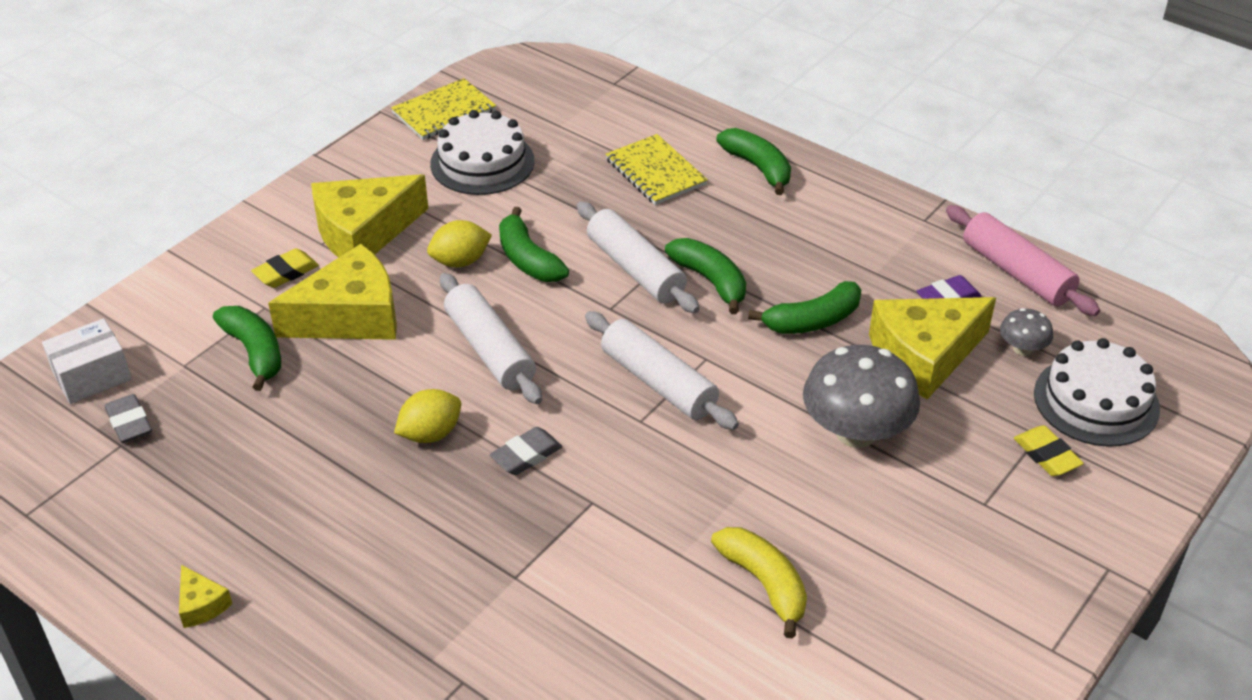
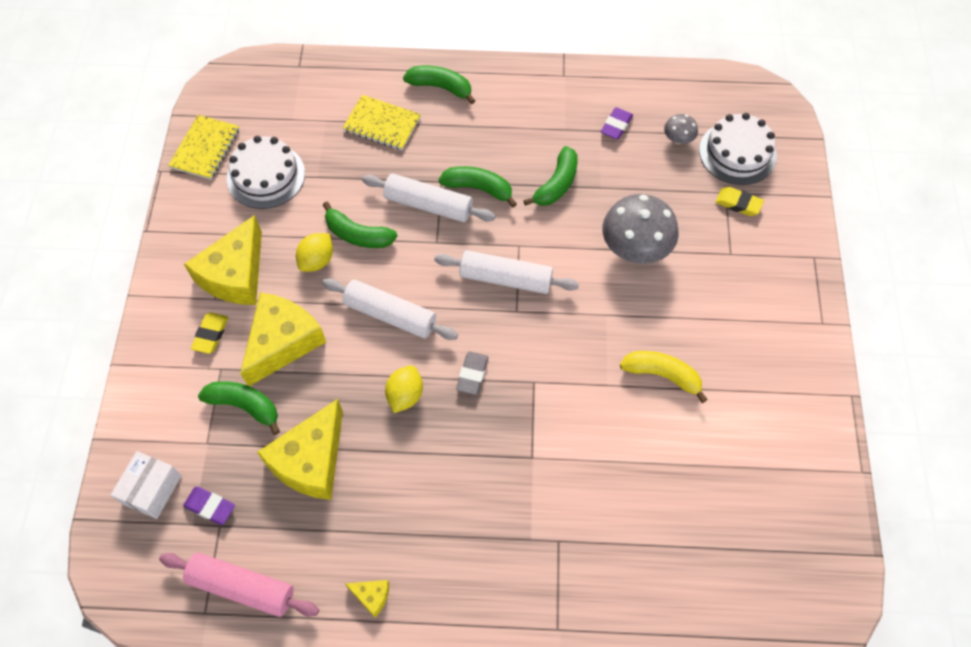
camera: 35 degrees left, 20 degrees up
(129, 423) = (210, 506): grey eraser -> purple eraser
(924, 356) = (632, 174): yellow cheese -> yellow cheese (311, 460)
(1016, 272) = (638, 87): pink rolling pin -> pink rolling pin (242, 587)

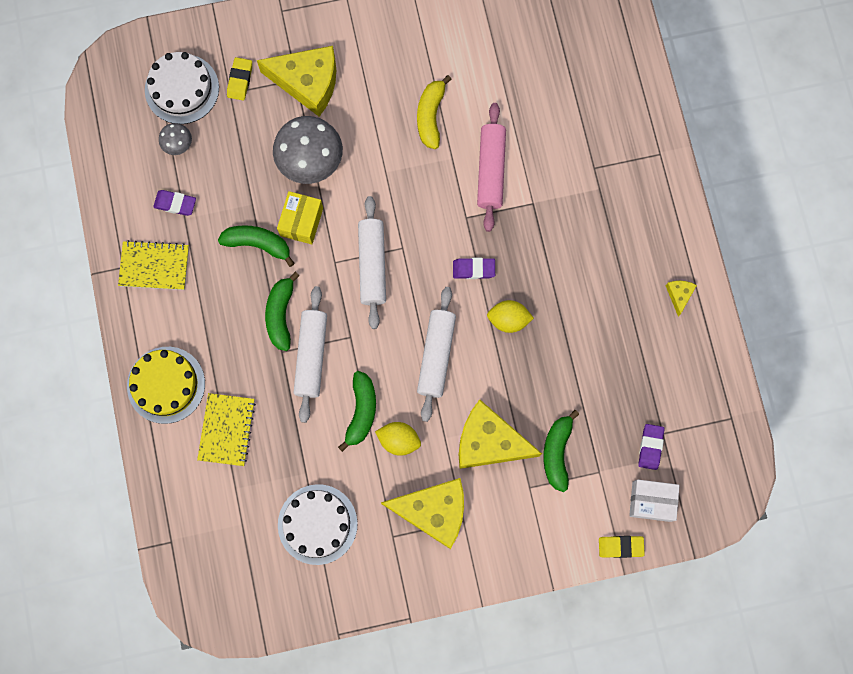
camera: 105 degrees left, 15 degrees up
(205, 148) = (300, 599): yellow notebook -> yellow notebook (154, 266)
(211, 334) = (500, 509): yellow eraser -> yellow eraser (620, 546)
(242, 587) = (703, 396): pink rolling pin -> pink rolling pin (491, 170)
(311, 460) = (588, 379): yellow cheese -> yellow cheese (307, 83)
(441, 87) = (166, 385): green banana -> yellow cake
(472, 374) = (473, 269): grey eraser -> purple eraser
(570, 226) = (301, 222): none -> yellow box

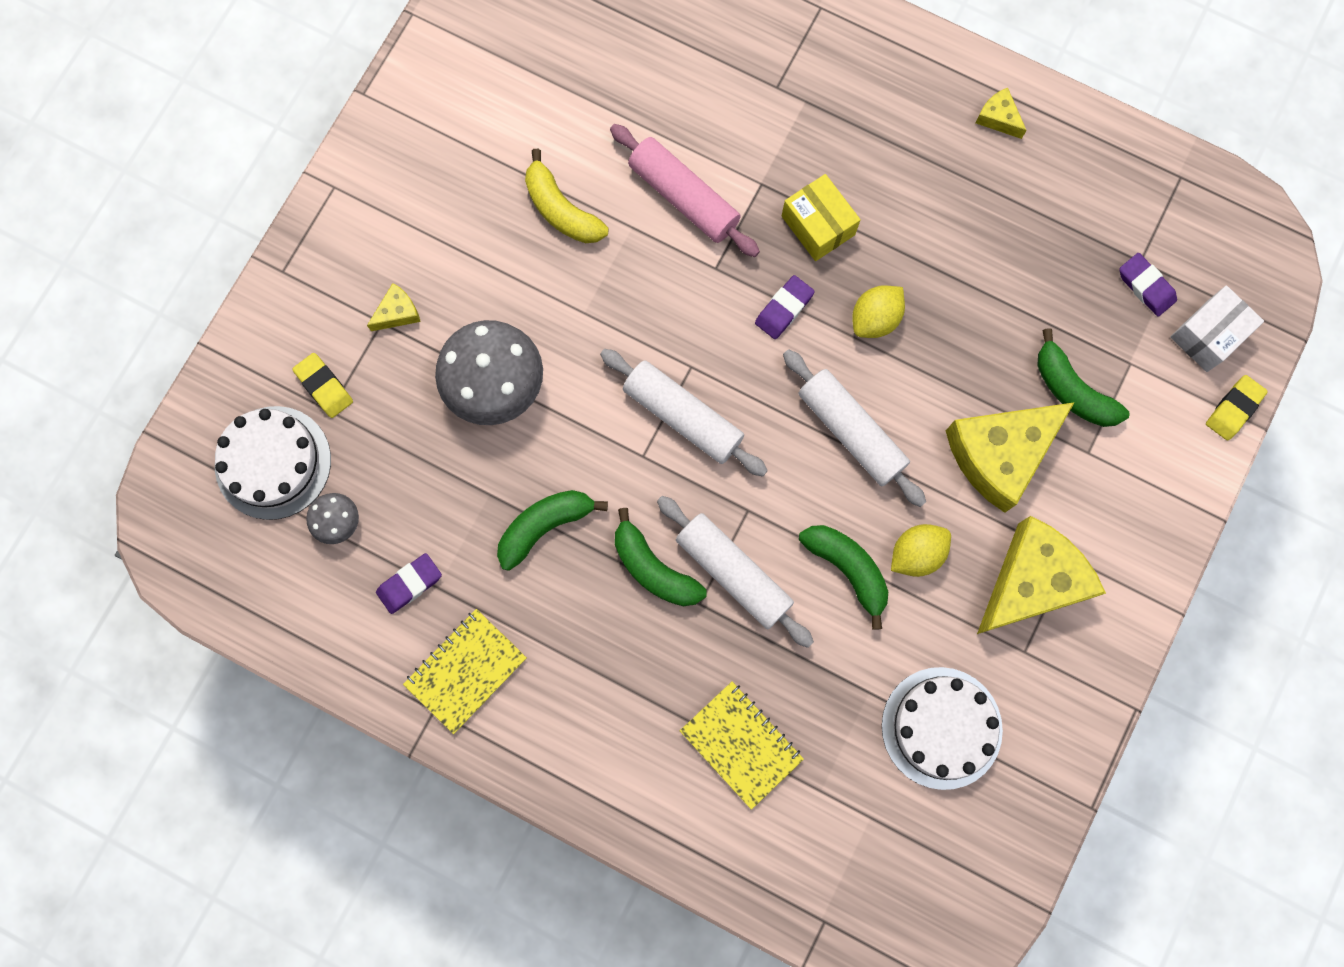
camera: 50 degrees left, 0 degrees up
(166, 385) = (625, 774): yellow cake -> none
(301, 222) = (561, 454): yellow box -> yellow box (818, 225)
(307, 83) = (397, 313): yellow cheese -> yellow cheese, size x0.43

